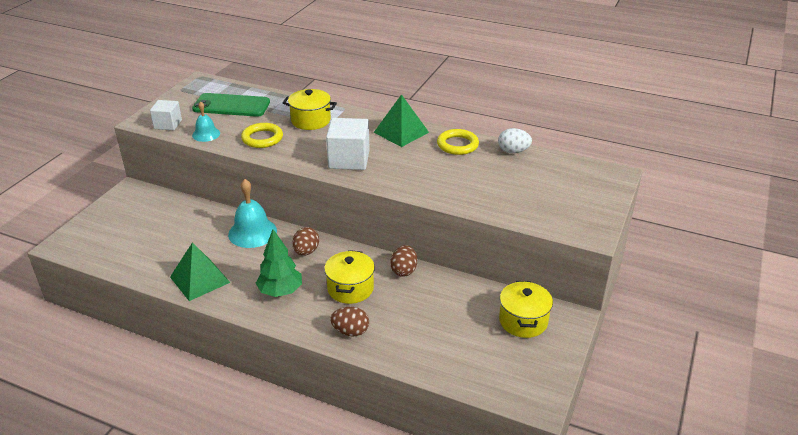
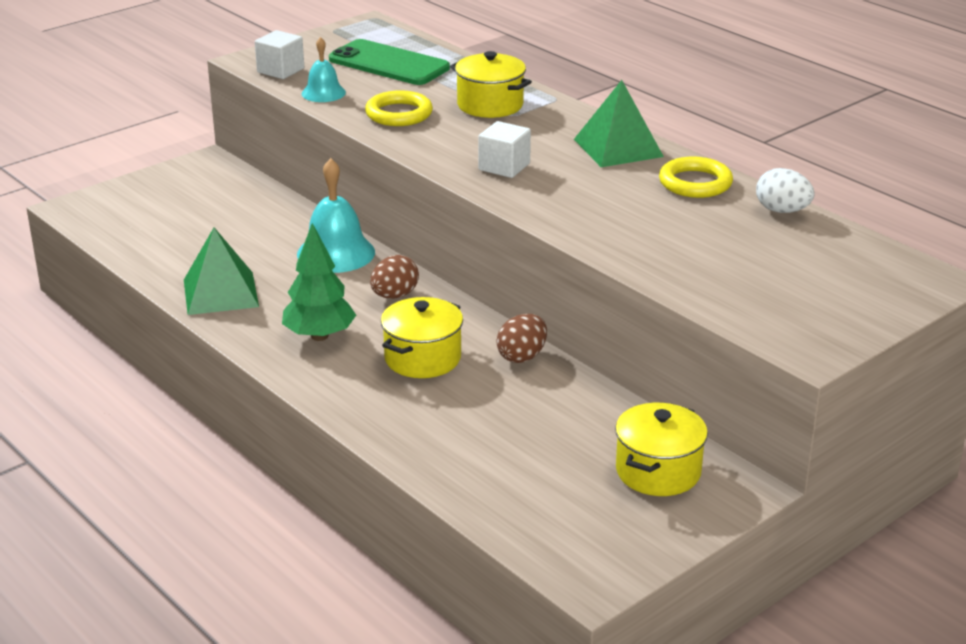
camera: 25 degrees right, 5 degrees down
(349, 159) = (504, 167): white cube -> white cube, size x0.62
(350, 331) = (381, 411): brown egg -> none

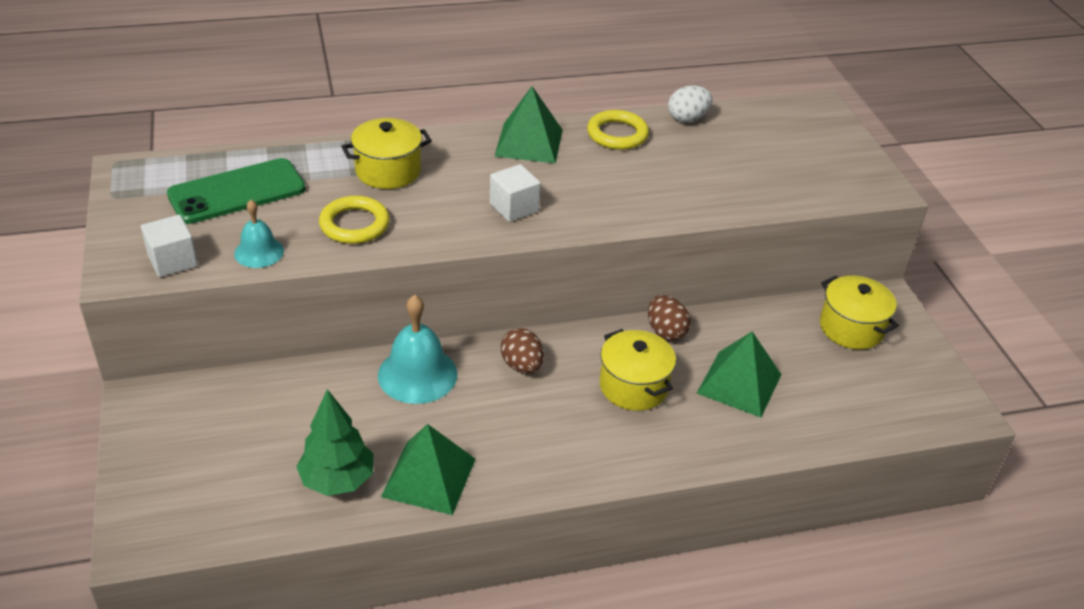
camera: 65 degrees left, 10 degrees up
(319, 336) = (556, 435): green tree -> green tree (337, 480)
(486, 417) = (739, 383): none -> green pyramid

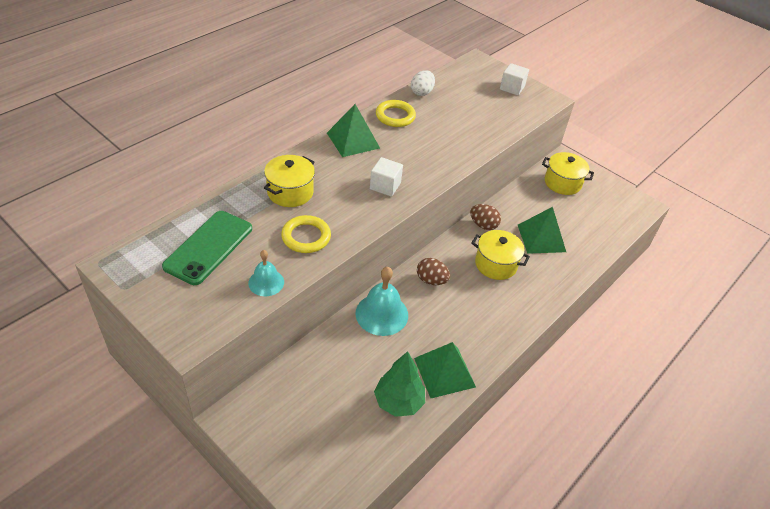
camera: 35 degrees left, 5 degrees up
(173, 261) = (216, 315): white cube -> white cube (512, 88)

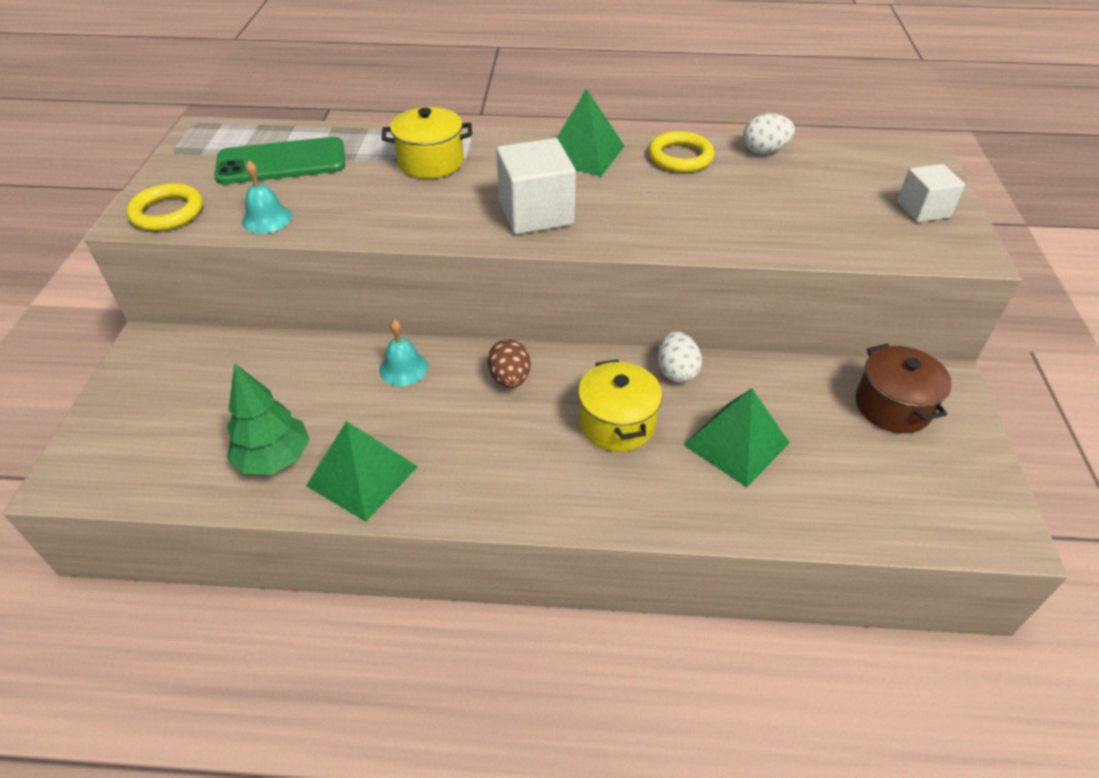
camera: 55 degrees right, 0 degrees up
(306, 237) = (370, 206): yellow ring -> yellow ring (167, 212)
(382, 314) = (403, 368): turquoise bell -> turquoise bell, size x0.60
(385, 186) = (536, 213): white cube -> white cube, size x1.60
(483, 225) = (676, 371): brown egg -> white egg
(562, 183) = (892, 406): yellow pot -> brown pot

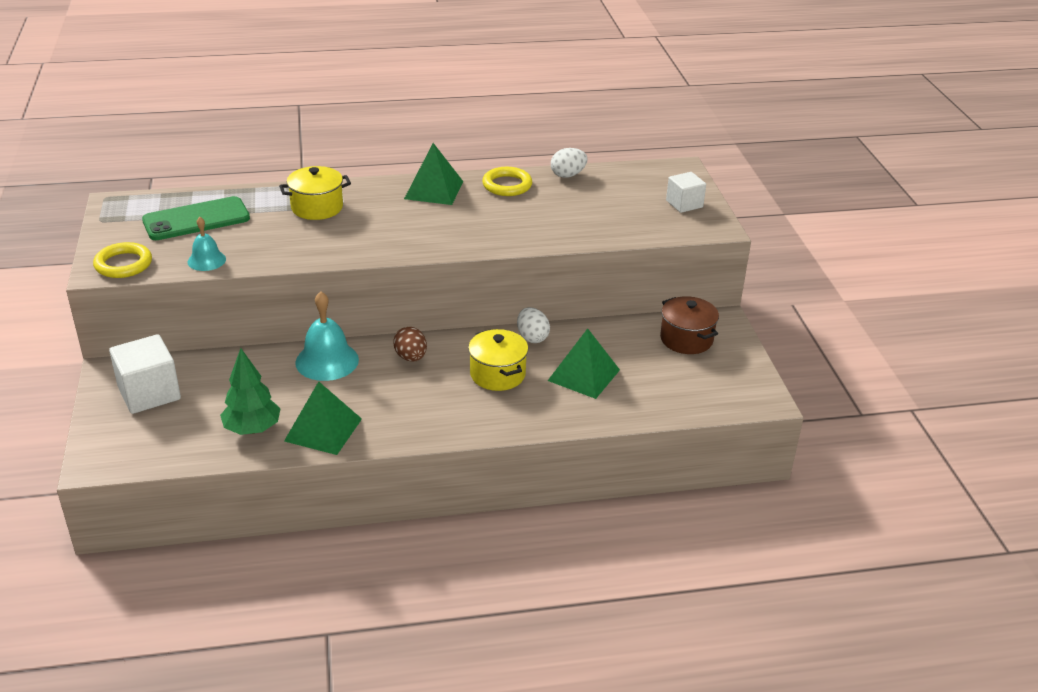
camera: 15 degrees left, 10 degrees down
(403, 368) = (327, 361): turquoise bell -> turquoise bell, size x1.68
(536, 213) = (411, 235): white cube -> white cube (149, 393)

